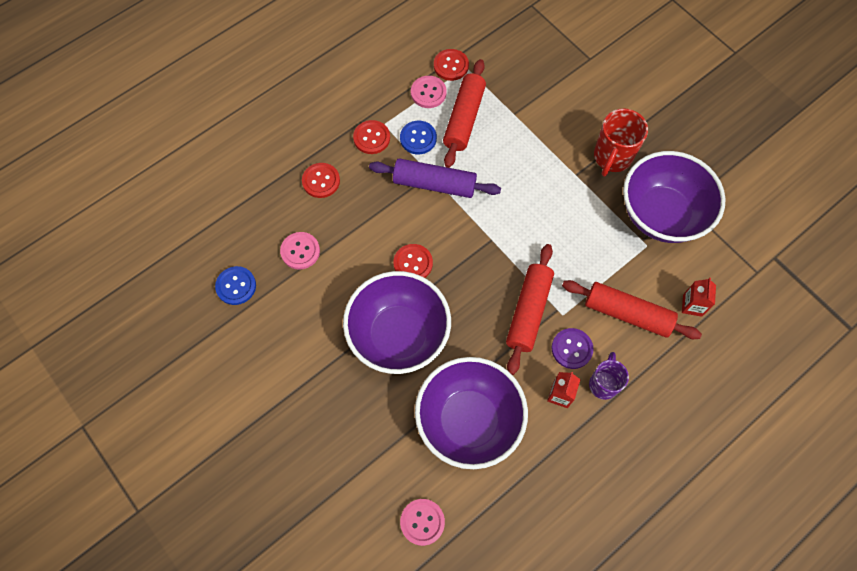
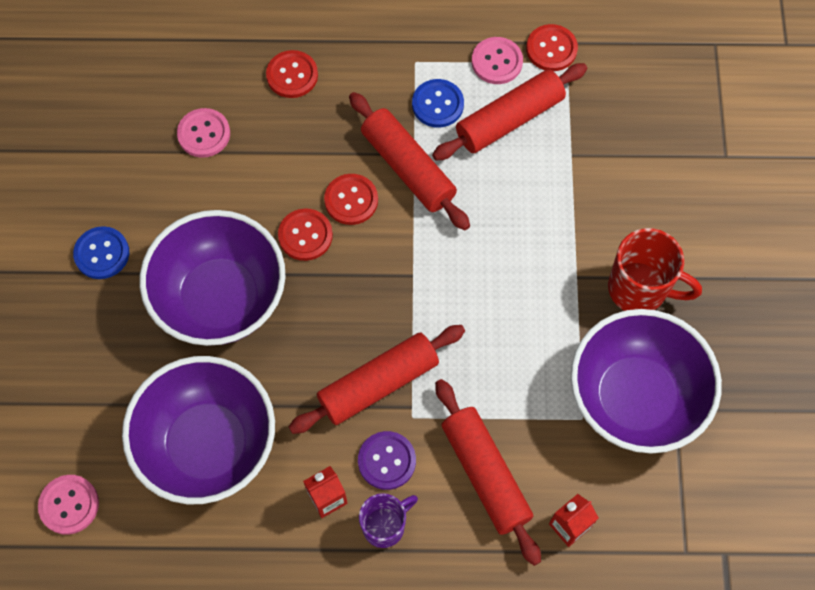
camera: 40 degrees right, 0 degrees up
(236, 286) = (110, 121): blue button -> blue button (102, 253)
(371, 138) = (388, 67): red button -> red button (351, 200)
(434, 184) = (408, 168): purple rolling pin -> red rolling pin
(612, 157) = (639, 289): red mug -> red mug turned 135 degrees counterclockwise

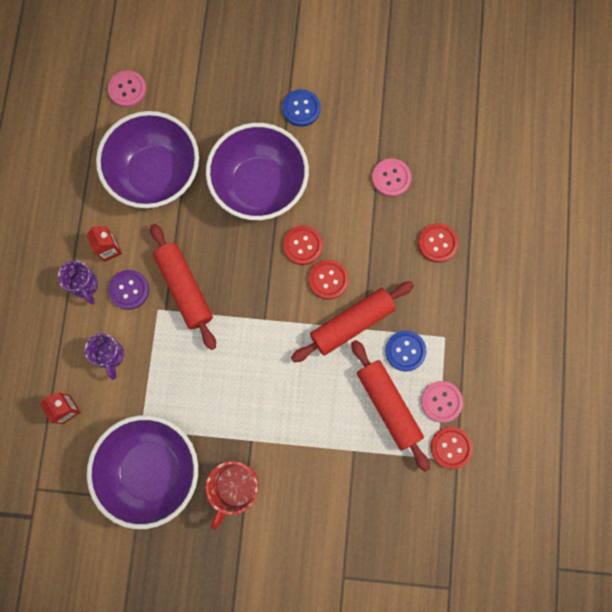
camera: 95 degrees right, 10 degrees up
(485, 474) = (111, 356): red rolling pin -> purple mug

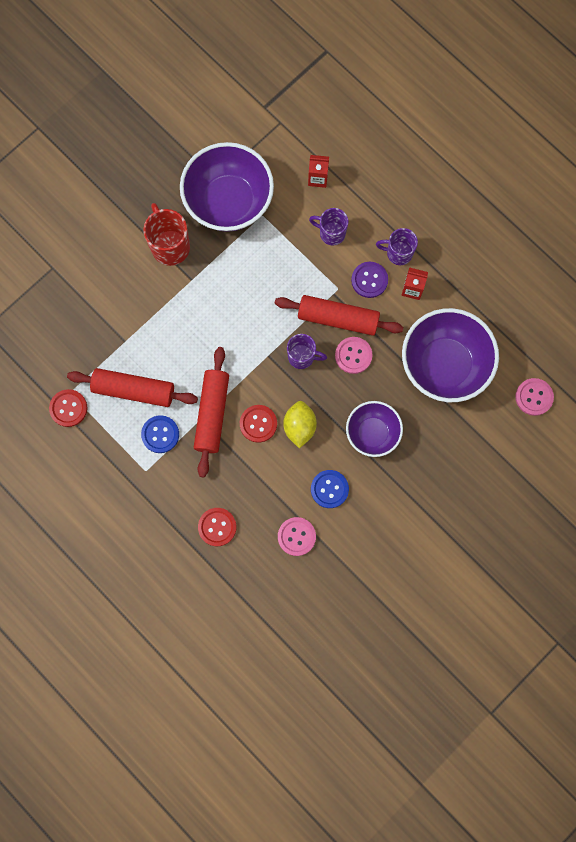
camera: 130 degrees right, 0 degrees up
(242, 291) = (302, 357): none -> purple mug
(259, 186) = (372, 433): purple bowl -> purple bowl, size x0.59
(301, 108) = (410, 516): blue button -> blue button (329, 489)
(302, 245) = (299, 427): red button -> yellow lemon
(441, 401) = (104, 429): pink button -> pink button (353, 355)

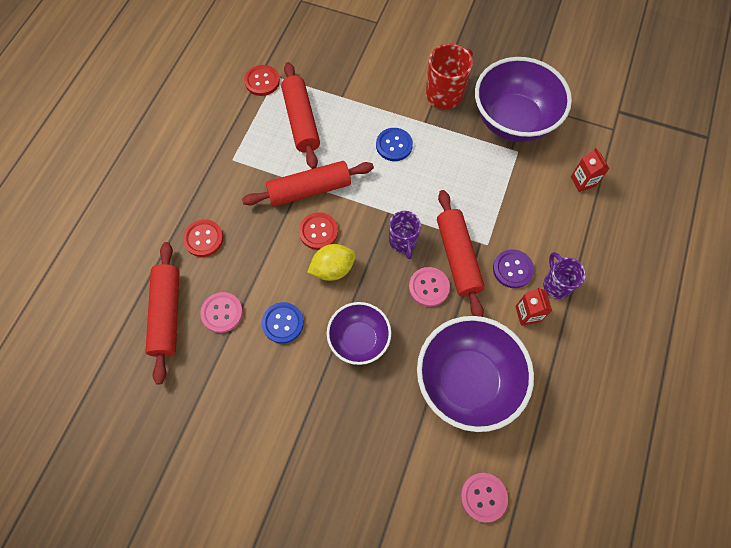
camera: 65 degrees right, 10 degrees down
(160, 434) = (271, 157): blue button -> blue button (394, 145)
(276, 584) = (167, 314): none -> red rolling pin
(331, 233) = (538, 215): purple mug -> none

